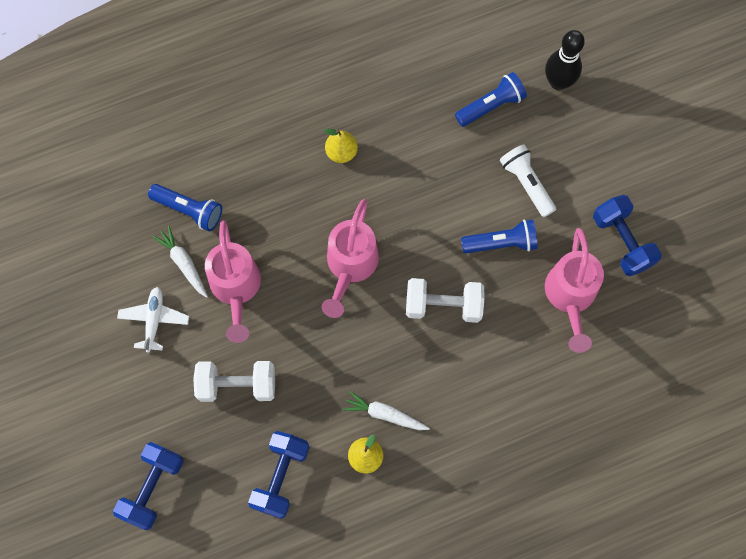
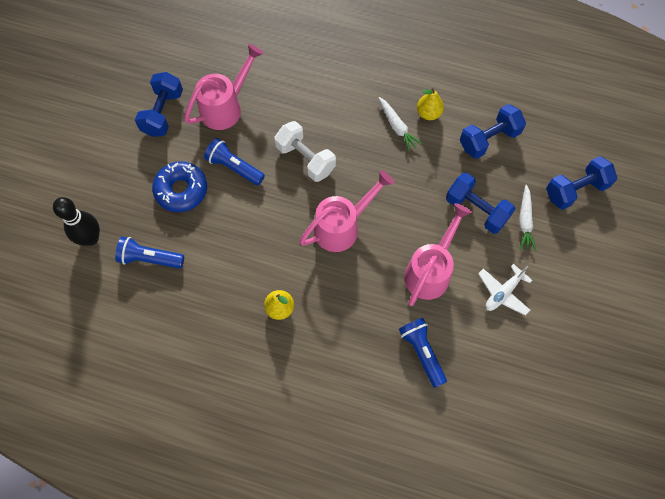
camera: 140 degrees left, 5 degrees down
(184, 263) = (454, 316): white carrot -> white carrot (525, 221)
(237, 385) = (476, 210): white dumbbell -> blue dumbbell
(526, 183) = (181, 190): white flashlight -> blue donut

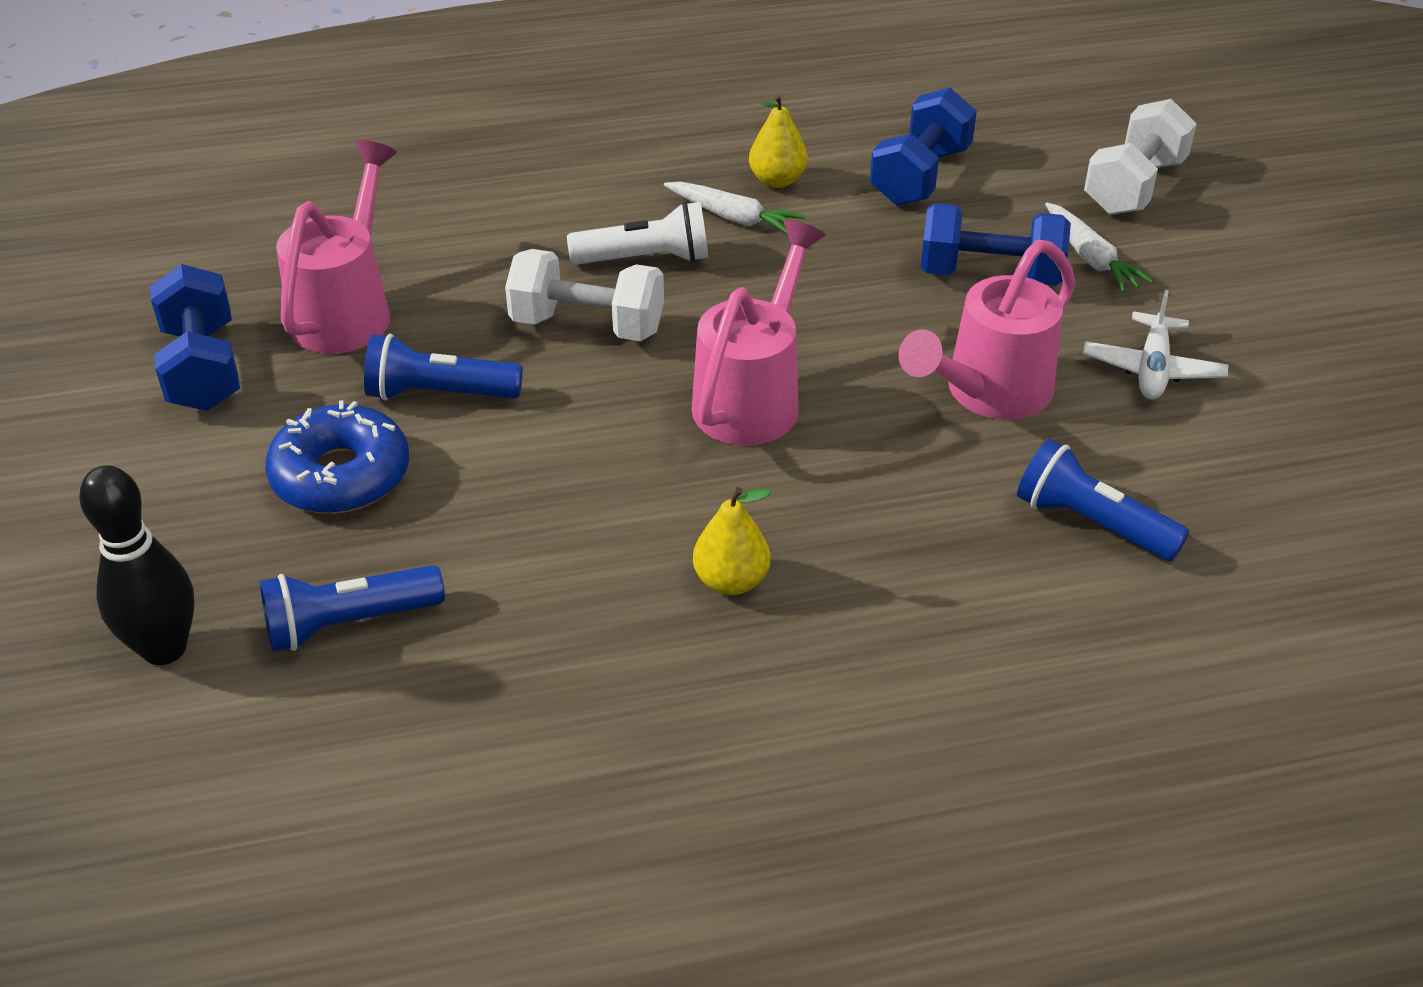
camera: 30 degrees left, 25 degrees down
(349, 134) = (646, 259): none -> white flashlight
(430, 271) = (988, 393): pink watering can -> pink watering can turned 135 degrees counterclockwise
(575, 190) = (1134, 187): blue dumbbell -> white dumbbell

